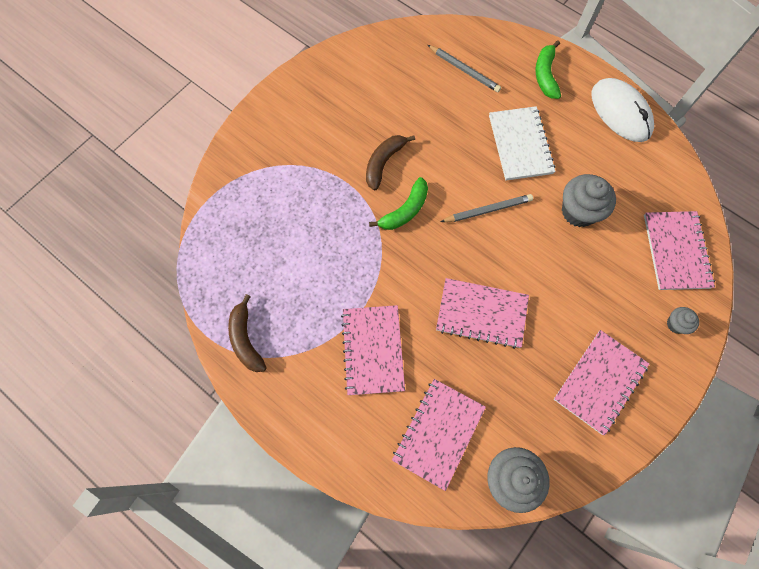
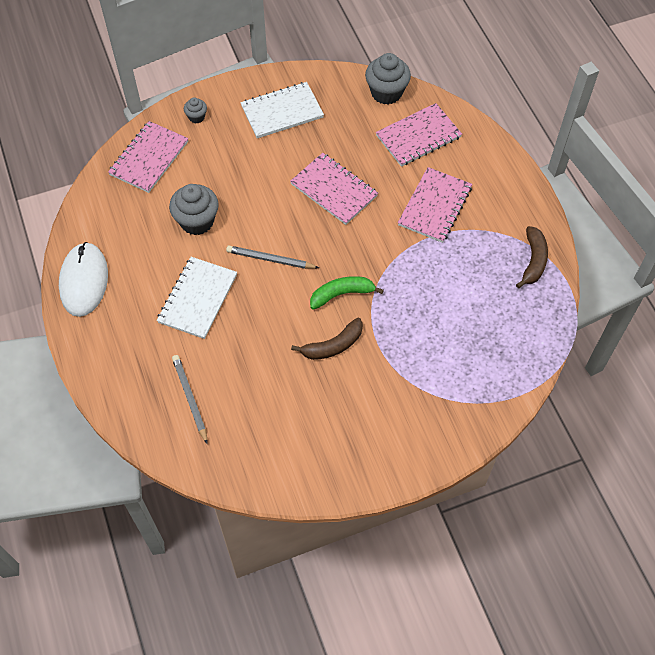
camera: 150 degrees left, 10 degrees down
(545, 75) = (117, 351): green banana -> none
(599, 382) = (282, 112): pink notebook -> white notebook

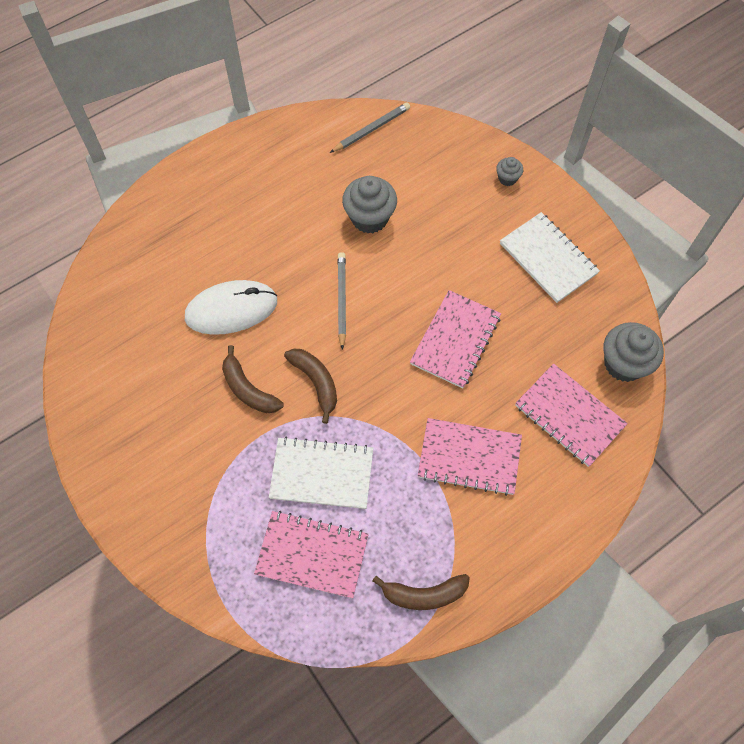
camera: 75 degrees right, 5 degrees up
(84, 281) = (270, 143): white mouse -> white mouse (231, 309)
(149, 158) = (436, 152): pink notebook -> pink notebook (312, 555)
(190, 398) = (158, 271): grey pencil -> grey pencil (371, 129)
(198, 299) = (274, 246): white notebook -> white notebook (322, 474)
(342, 294) = (316, 382): green banana -> brown banana

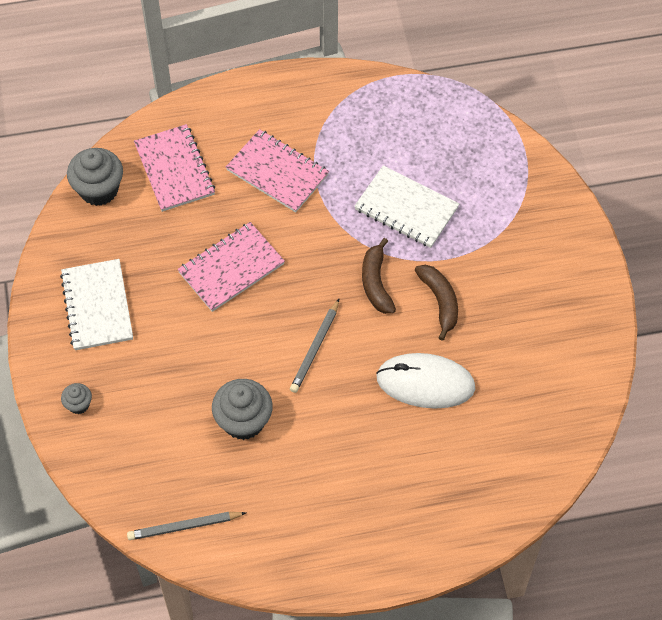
camera: 155 degrees left, 5 degrees down
(312, 555) = (441, 155): pink notebook -> none
(424, 594) = (368, 98): brown banana -> none

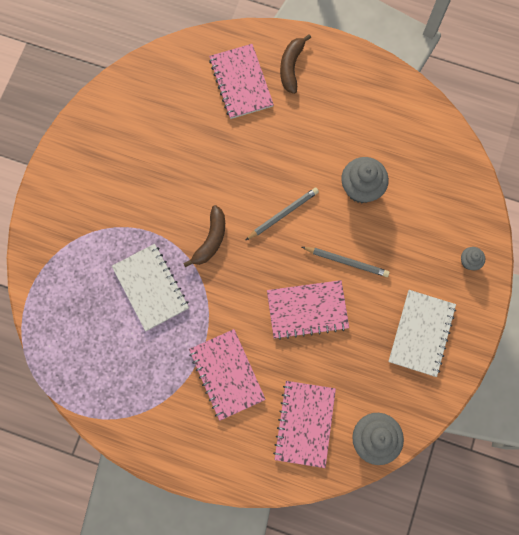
camera: 150 degrees left, 15 degrees up
(184, 526) = (437, 139): grey pencil -> grey pencil (346, 262)
(425, 383) = (224, 149): white mouse -> none
(440, 302) = (176, 201): brown banana -> brown banana (291, 67)
(458, 469) = (241, 82): none -> pink notebook

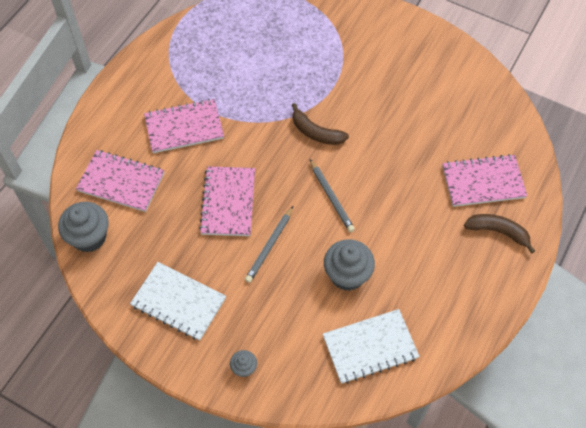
camera: 100 degrees right, 15 degrees down
(151, 287) = (279, 80): white notebook -> white notebook (370, 347)

